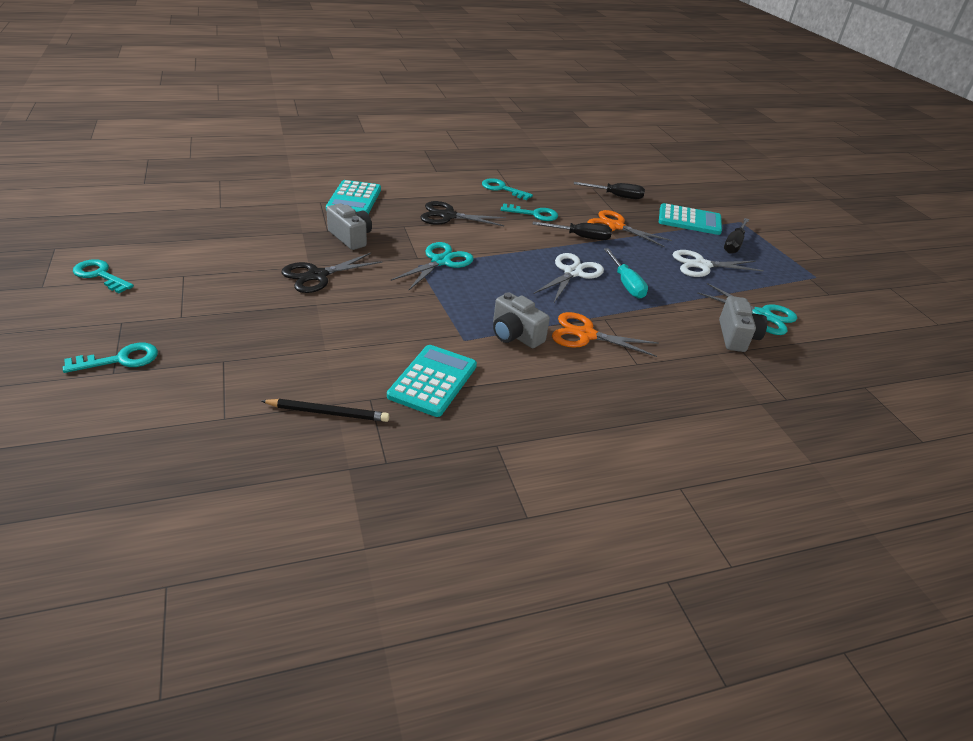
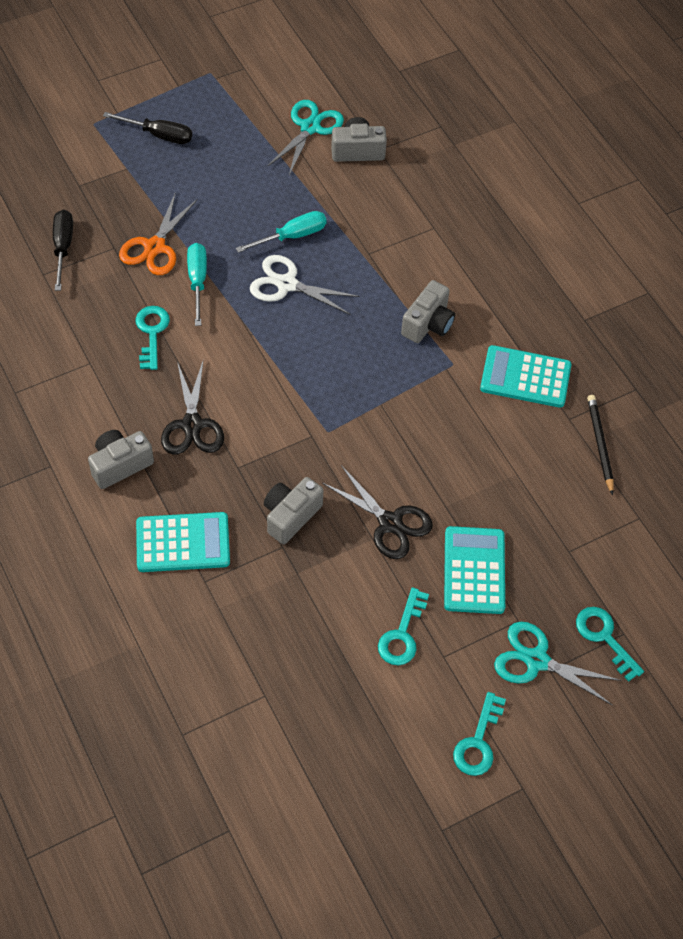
camera: 100 degrees left, 20 degrees up
(426, 189) = (120, 465): none -> grey camera
(441, 261) = (311, 411): turquoise scissors -> turquoise scissors (536, 660)
(502, 189) = (85, 377): turquoise key -> turquoise key (402, 634)
(580, 237) = (197, 281): black screwdriver -> turquoise screwdriver
(585, 335) = (403, 268): orange scissors -> none
(689, 220) = (109, 173): turquoise calculator -> turquoise calculator (474, 570)
(701, 265) = (223, 168): white scissors -> none

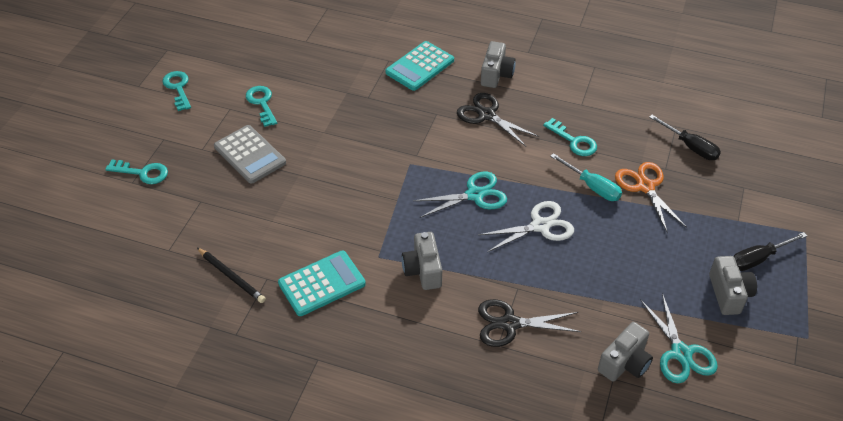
camera: 140 degrees right, 10 degrees down
(290, 516) = (380, 112): grey camera -> grey camera (729, 294)
(292, 236) = (579, 259): turquoise screwdriver -> none
(390, 523) = (321, 145): black scissors -> black scissors (509, 323)
(474, 570) = (250, 155): turquoise calculator -> grey calculator
(536, 660) = (175, 138): turquoise scissors -> turquoise scissors (475, 195)

